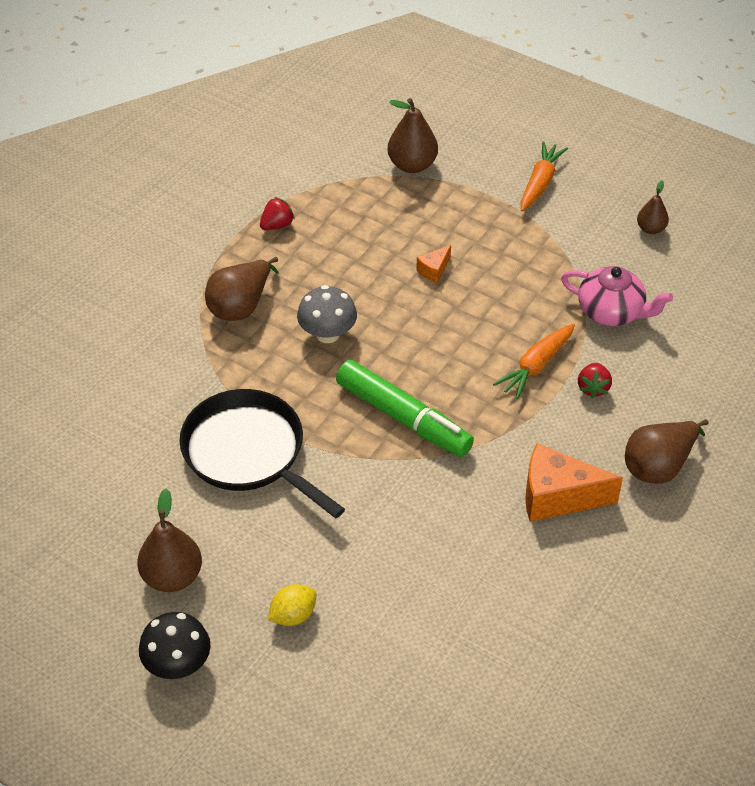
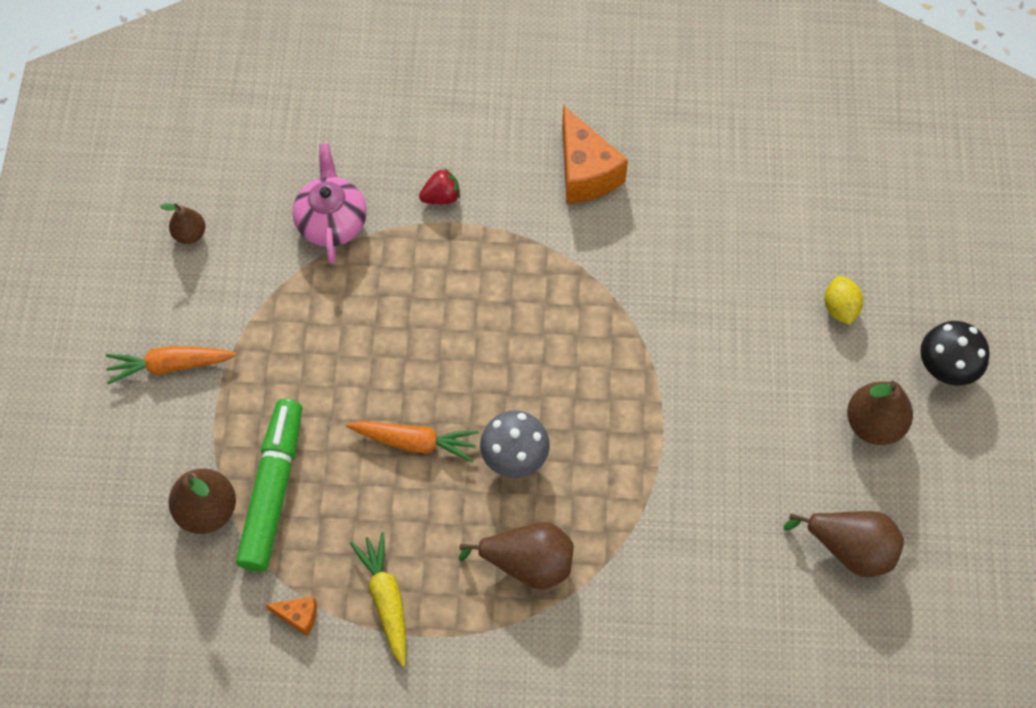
camera: 120 degrees left, 15 degrees up
(248, 452) = (704, 443): black pan -> none
(277, 225) = (386, 600): red strawberry -> yellow carrot
(293, 615) = (840, 308): yellow lemon -> yellow lemon turned 60 degrees clockwise
(403, 418) = (577, 333): green marker -> green marker (273, 489)
(434, 270) = (365, 403): orange cheese -> orange cheese (298, 616)
(536, 366) = (443, 253): orange carrot -> orange carrot (415, 442)
(659, 466) = (501, 113): brown pear -> brown pear (850, 549)

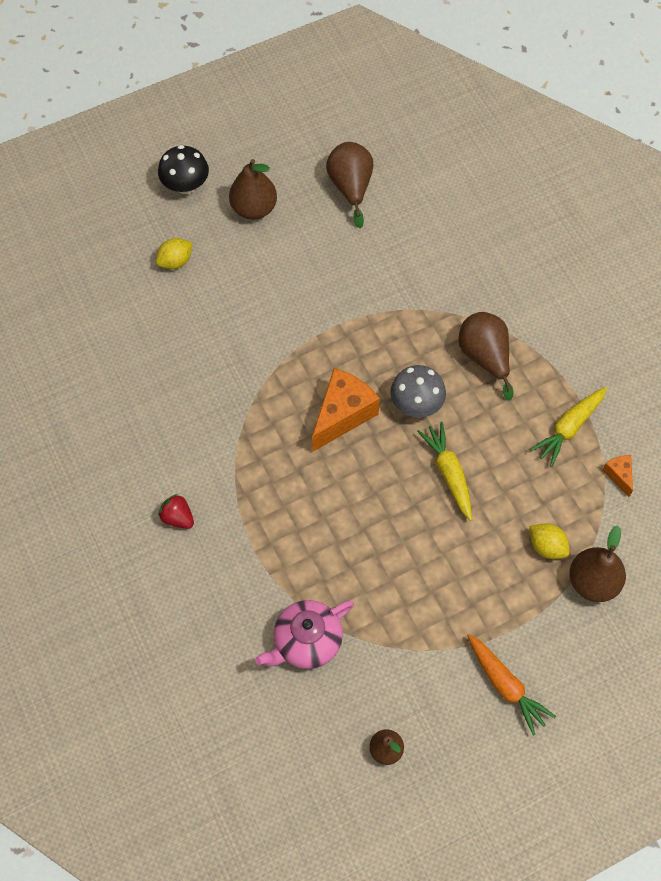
camera: 120 degrees left, 0 degrees up
(273, 489) = (546, 546): green marker -> yellow lemon
(415, 442) = (448, 473): orange carrot -> yellow carrot
(441, 197) = (235, 570): red strawberry -> red strawberry (178, 517)
(585, 172) = (152, 477): orange cheese -> orange cheese (342, 415)

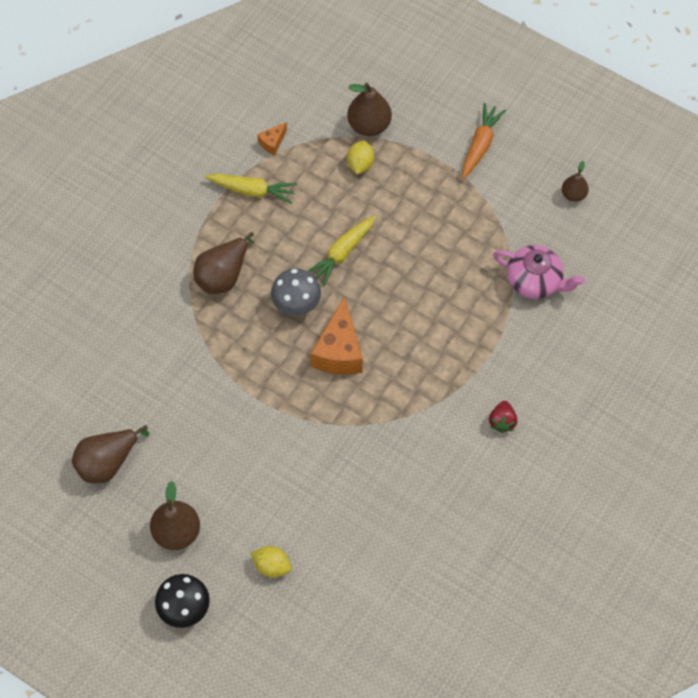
camera: 120 degrees left, 0 degrees up
(342, 415) = (339, 351): orange cheese -> orange cheese turned 90 degrees counterclockwise

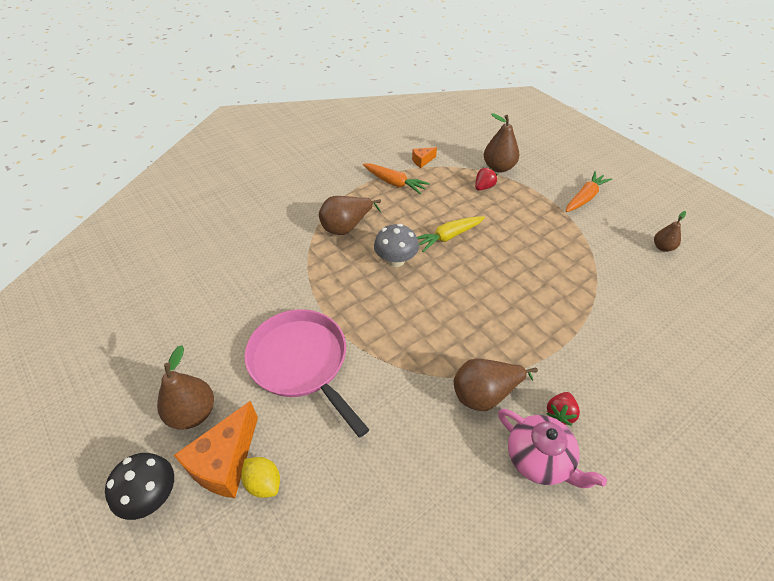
camera: 20 degrees right, 15 degrees down
(108, 462) = (174, 331): brown pear -> brown pear (485, 394)
(251, 451) = (301, 362): none -> pink pan
(252, 190) = (394, 183): yellow carrot -> orange carrot
(339, 351) = (417, 304): orange cheese -> orange cheese (225, 462)
(360, 164) = (484, 187): yellow lemon -> red strawberry
(535, 281) = (617, 300): pink teapot -> pink teapot (540, 459)

